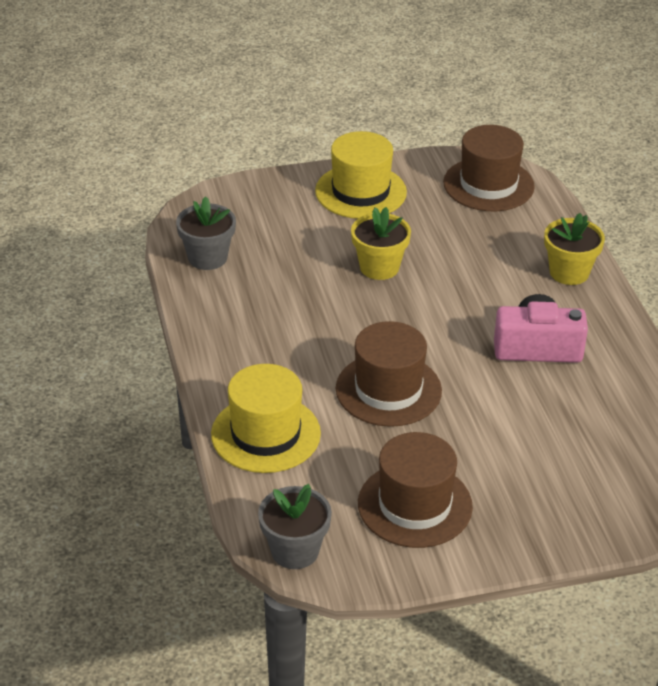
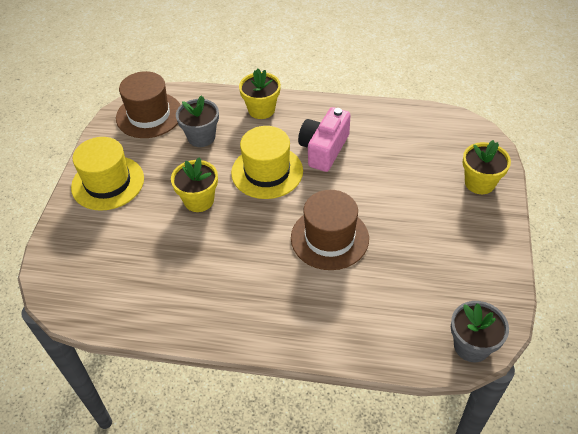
camera: 65 degrees left, 10 degrees up
(207, 258) = (121, 302): grey flower pot -> grey flower pot (201, 137)
(265, 434) = (344, 326): yellow hat -> yellow hat (267, 172)
(415, 505) = (447, 261): brown hat -> none
(580, 514) = (479, 183): none -> yellow flower pot

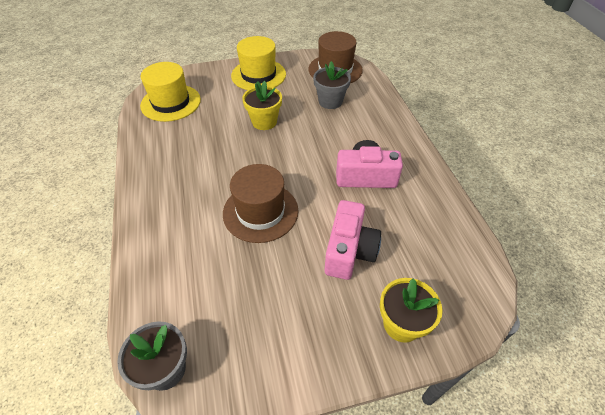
camera: 65 degrees right, 0 degrees up
(261, 110) = (385, 123): yellow flower pot -> none
(267, 172) = (315, 149): yellow hat -> yellow hat (171, 103)
(402, 189) = (349, 251): none -> pink camera

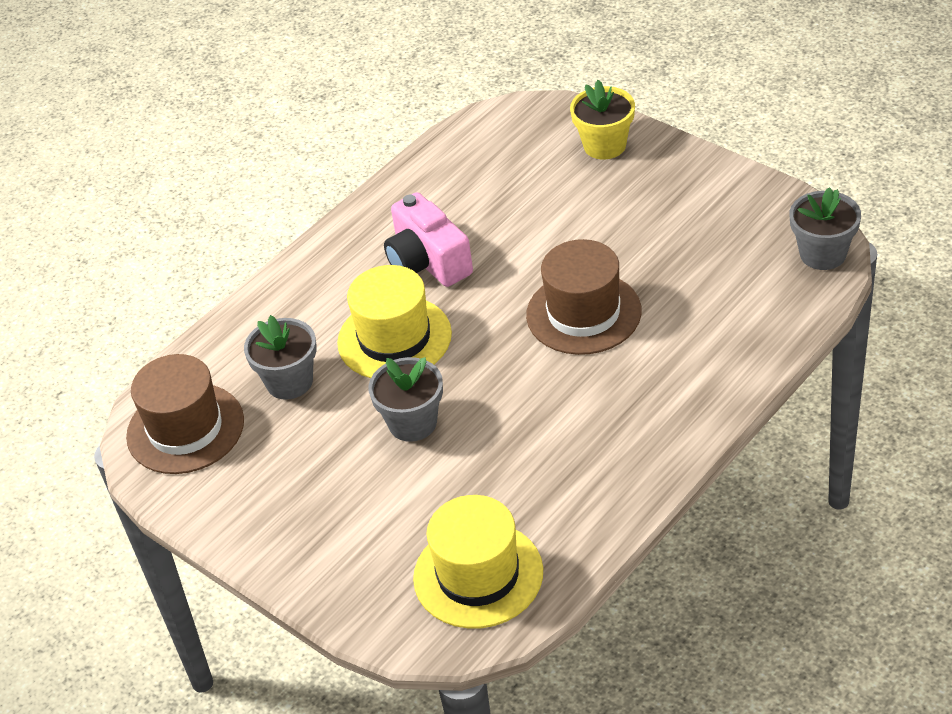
camera: 120 degrees left, 5 degrees down
(258, 75) = (289, 518): yellow hat -> yellow hat (394, 338)
(264, 122) = (412, 423): yellow flower pot -> grey flower pot
(349, 251) = (559, 216): pink camera -> none

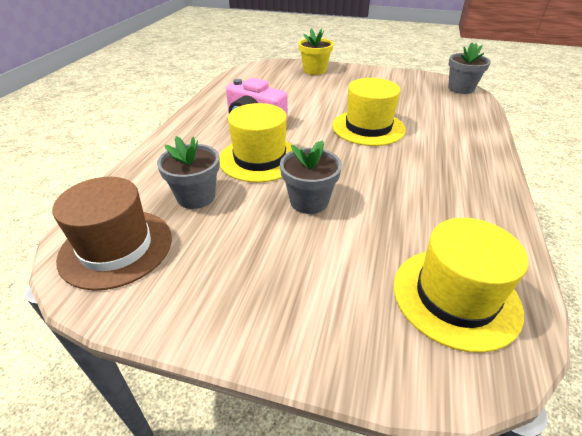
camera: 30 degrees left, 5 degrees down
(583, 313) = (368, 127): brown hat -> yellow hat

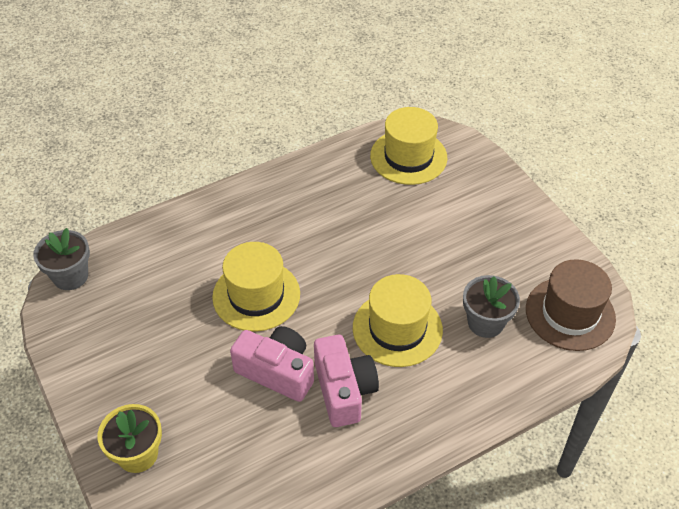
camera: 135 degrees left, 10 degrees up
(301, 111) = (277, 372): none -> pink camera
(309, 201) = (410, 258): grey flower pot -> none

